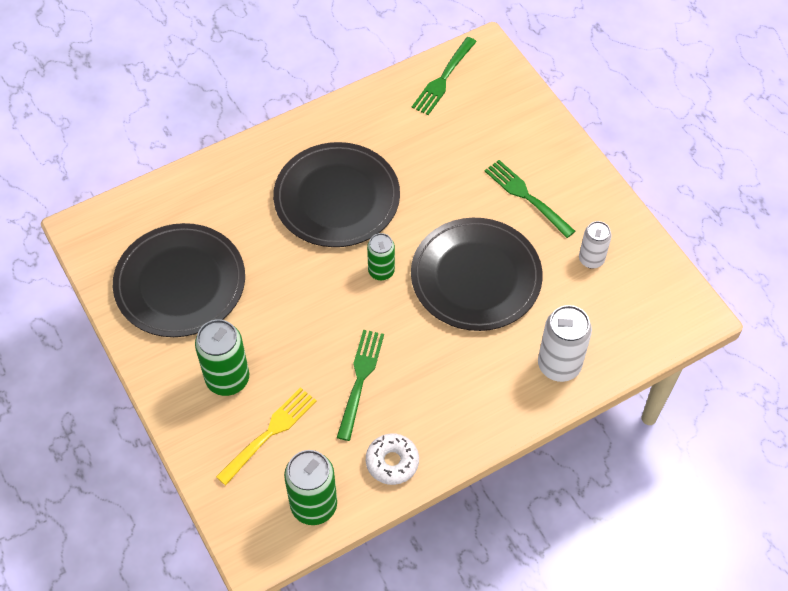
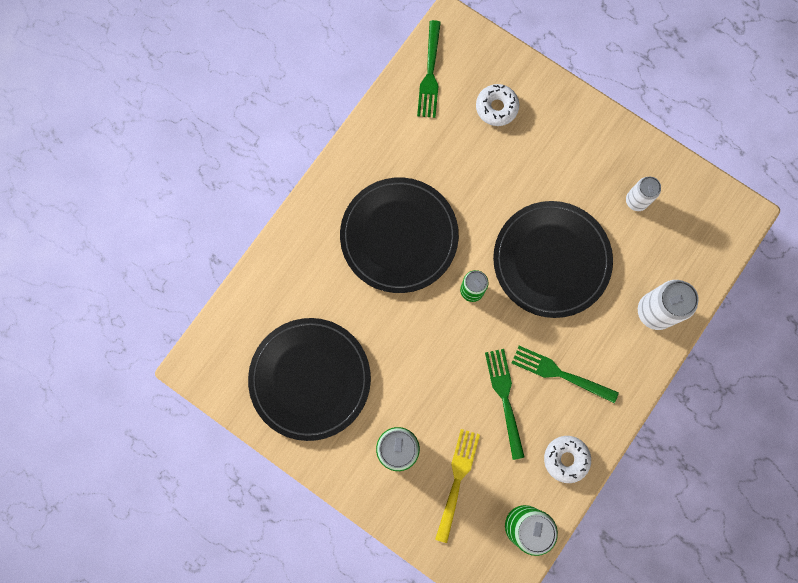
camera: 25 degrees left, 20 degrees up
(492, 129) = (496, 107): none -> white donut
(526, 196) = (556, 163): green fork -> green fork (560, 374)

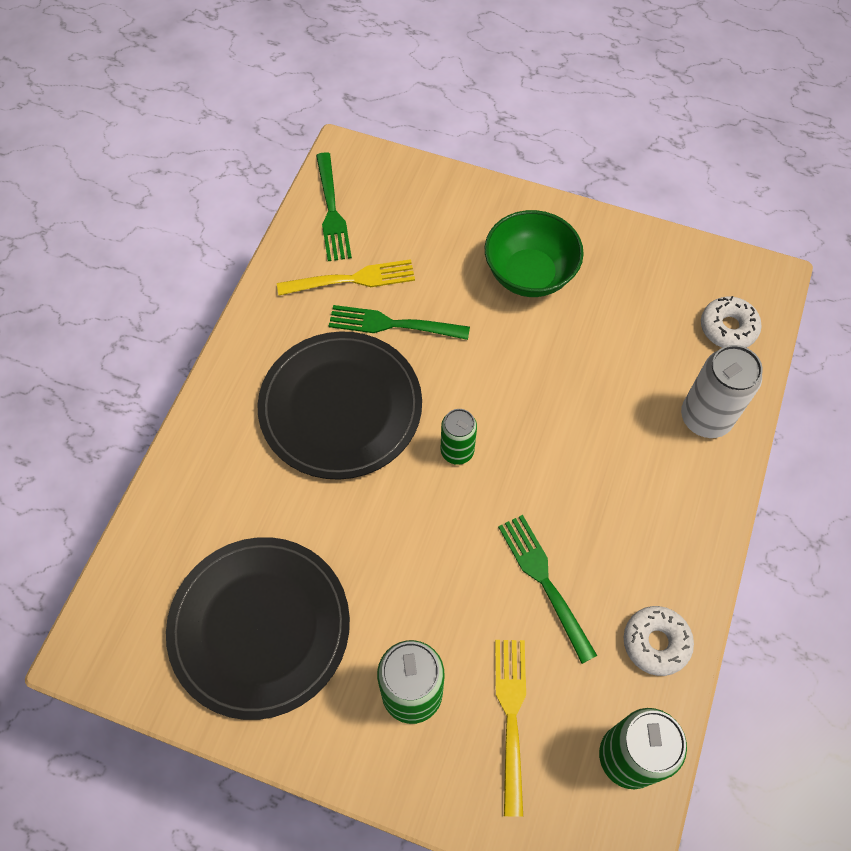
camera: 15 degrees left, 15 degrees down
(431, 136) = (352, 279): none -> yellow fork
(496, 107) = (426, 230): white donut -> white donut (728, 328)
(551, 260) = (550, 388): black plate -> none
(560, 374) = (609, 528): green fork -> green fork (393, 324)
(563, 165) = (529, 274): none -> green bowl
(636, 201) = (634, 294): white can -> none

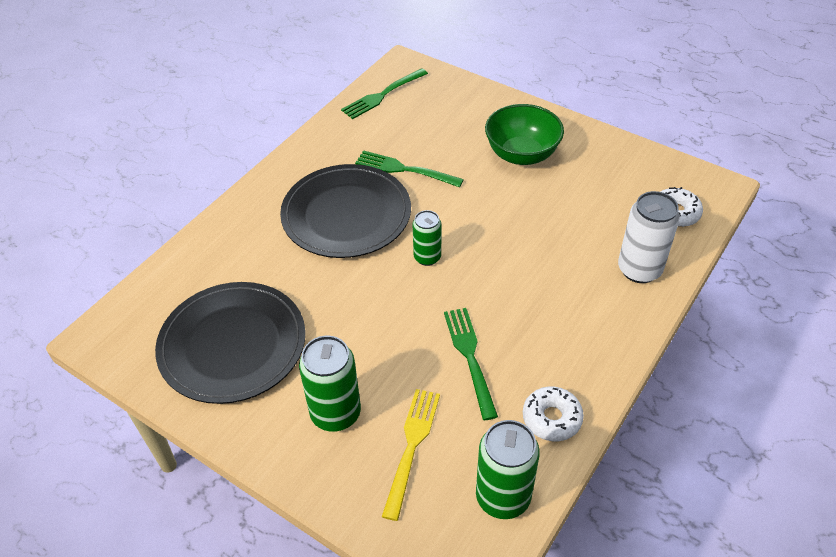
camera: 15 degrees right, 15 degrees down
(332, 211) = (382, 95): green fork -> green fork turned 45 degrees clockwise
(352, 279) = (383, 137): yellow fork -> none

